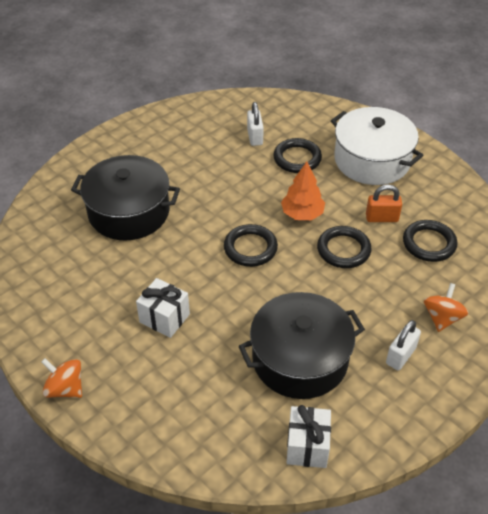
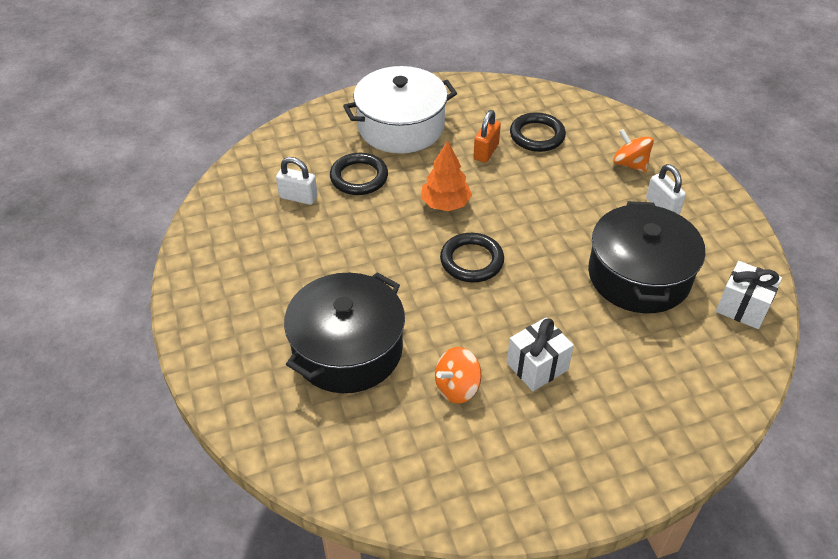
camera: 65 degrees left, 0 degrees up
(65, 388) = (602, 492): orange spinning top -> orange spinning top (457, 387)
(343, 250) = (513, 193): black ring -> none

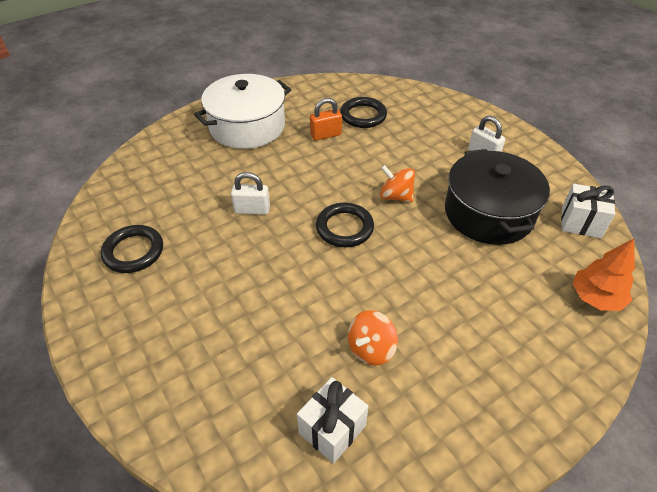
camera: 15 degrees left, 0 degrees up
(298, 197) = (171, 201): white padlock -> white padlock (252, 210)
(347, 349) = (255, 335): black pot -> none
(359, 177) = (222, 174): black ring -> black ring (133, 251)
(445, 204) = (305, 183): orange tree -> orange tree (595, 298)
(486, 152) = (326, 135): orange padlock -> orange padlock turned 60 degrees clockwise
(537, 366) = (435, 311): white gift -> white gift (332, 429)
(630, 164) = (445, 125): orange spinning top -> orange spinning top (396, 196)

